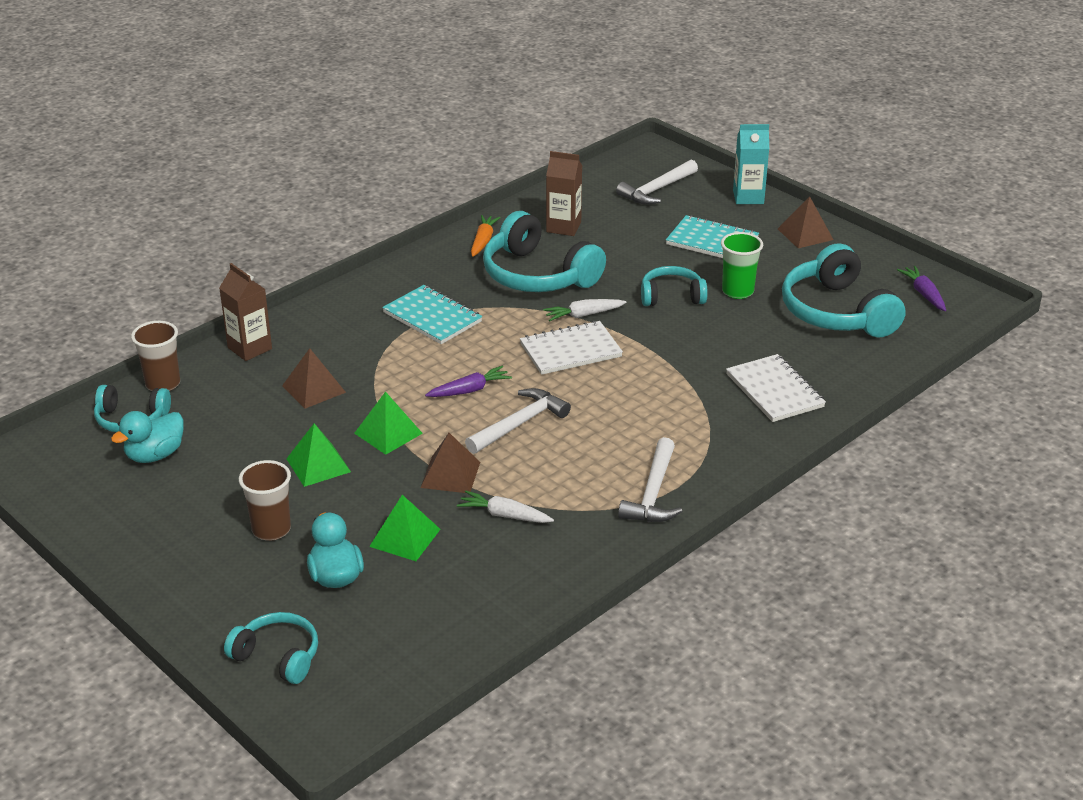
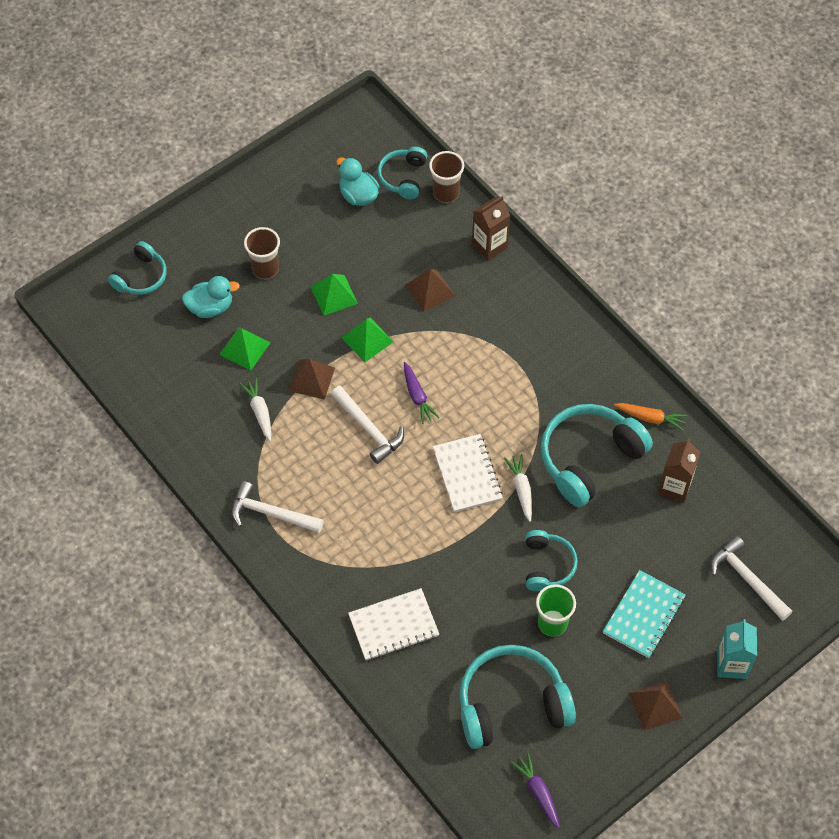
camera: 95 degrees right, 25 degrees up
(432, 317) = (525, 373): turquoise notebook -> none
(504, 515) = (259, 412): white carrot -> white carrot turned 45 degrees counterclockwise
(923, 294) = (538, 792): purple carrot -> purple carrot turned 105 degrees counterclockwise

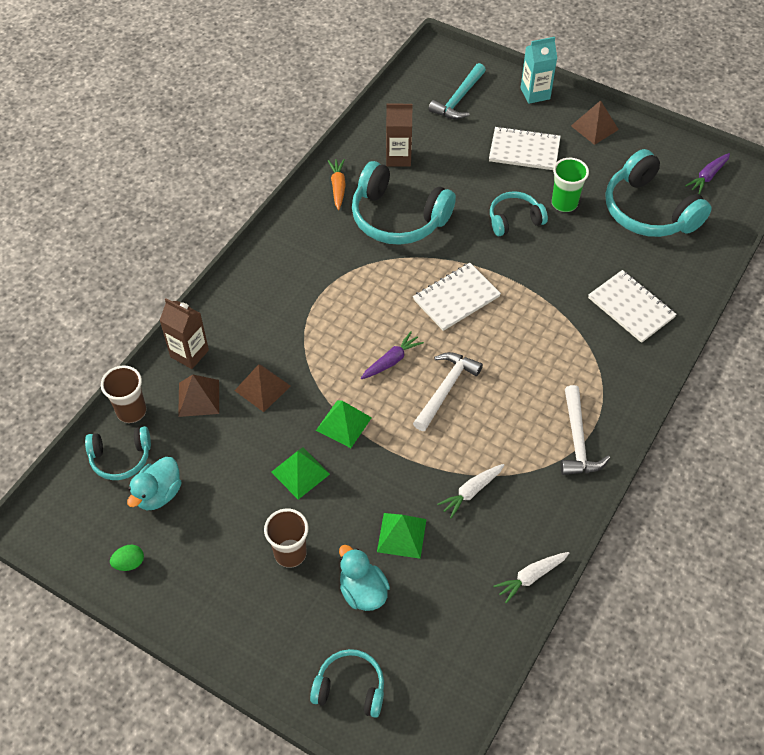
camera: 110 degrees left, 5 degrees down
(306, 165) = (129, 563): none -> green egg
(311, 379) = (411, 458): brown pyramid -> brown pyramid (199, 398)
(521, 489) = (452, 256): white carrot -> white carrot (531, 577)
(643, 615) = (524, 150): turquoise notebook -> white notebook
(747, 579) = (458, 99): white hammer -> turquoise hammer

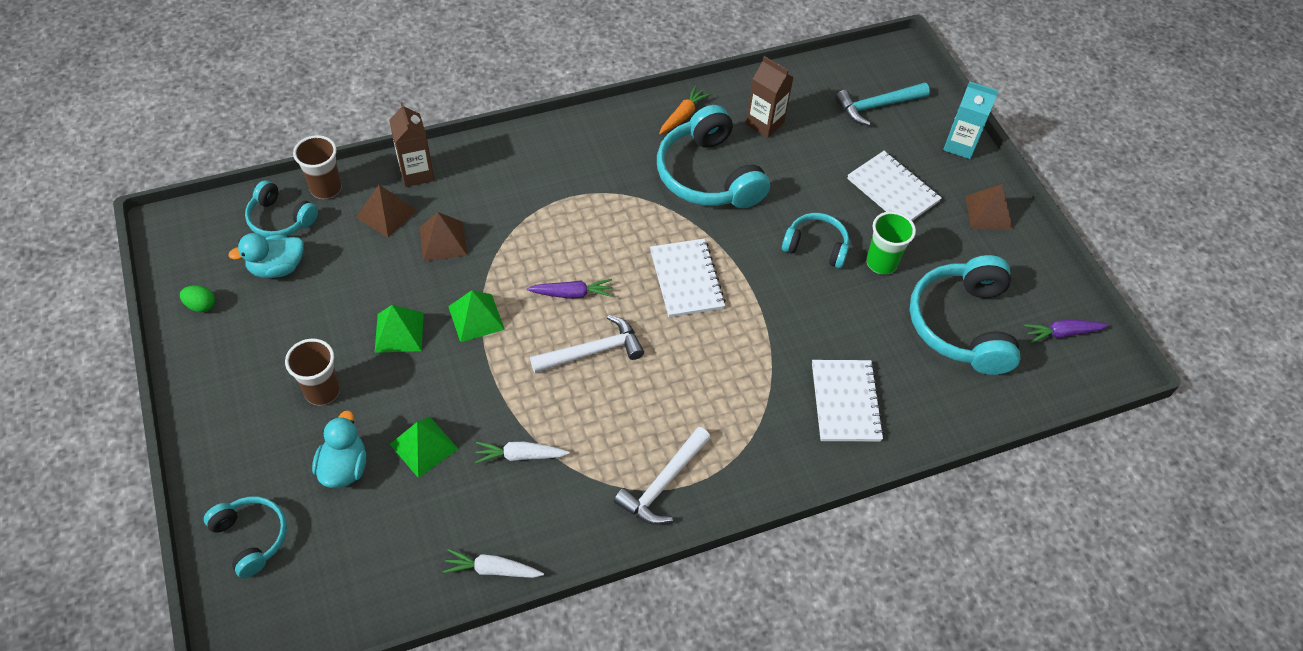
camera: 35 degrees right, 0 degrees up
(456, 298) = (686, 279): white notebook -> white notebook turned 75 degrees clockwise

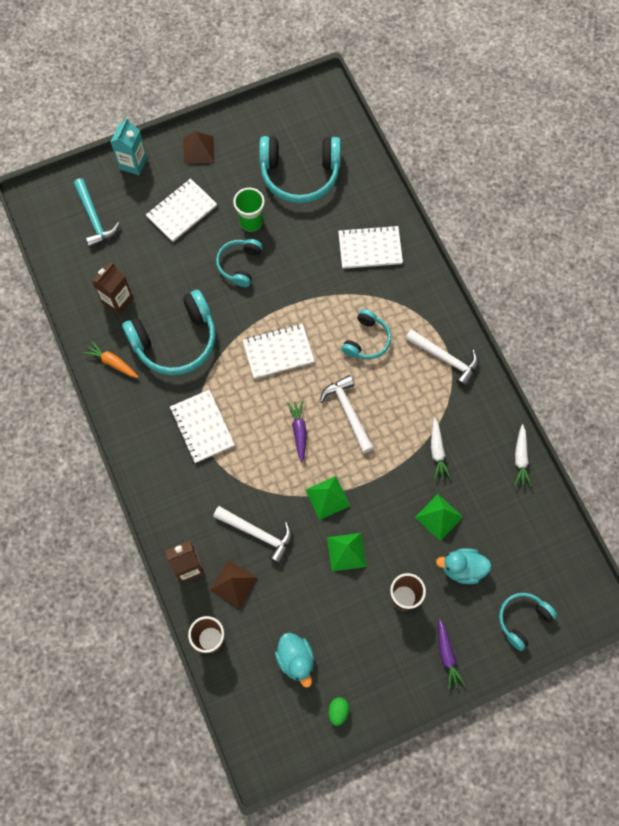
camera: 90 degrees left, 15 degrees up
(280, 219) = (246, 669): turquoise headphones -> turquoise headphones (366, 340)
(443, 241) = (258, 534): brown pyramid -> white hammer
(590, 195) = (202, 427): none -> white notebook
(1062, 333) = (300, 115): purple carrot -> purple carrot (447, 655)

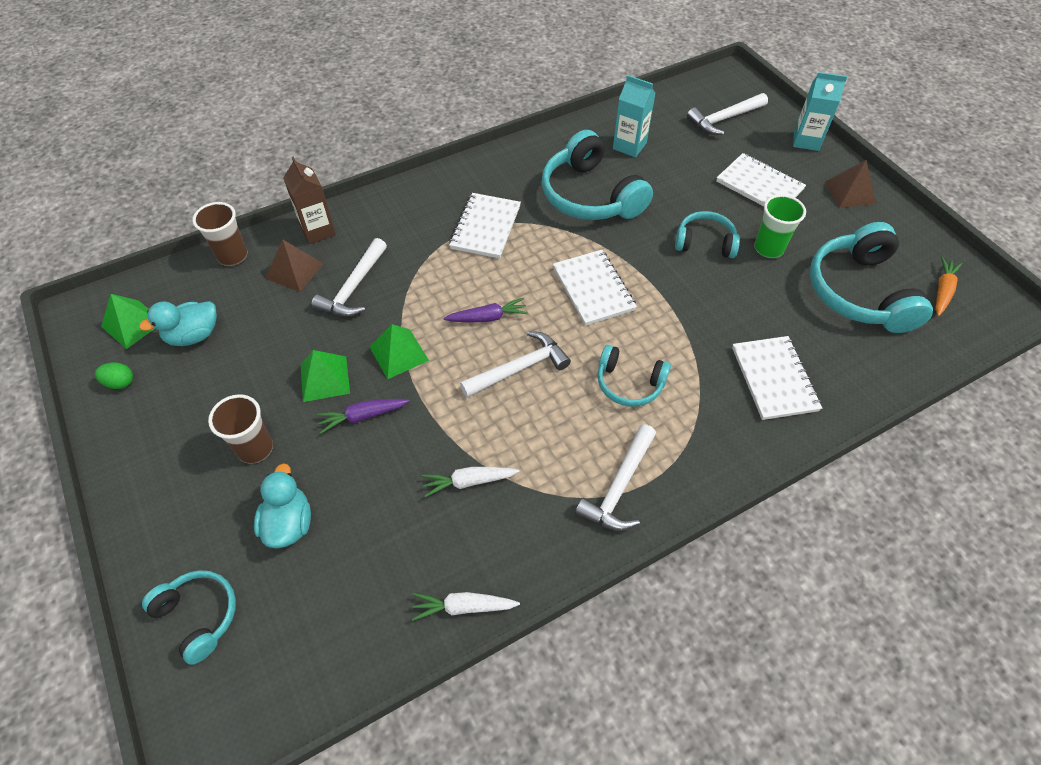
camera: 85 degrees right, 15 degrees down
(94, 218) = (724, 119): turquoise hammer -> white hammer
(112, 362) = (554, 149): orange carrot -> orange carrot (942, 291)
(117, 300) = (629, 146): brown carton -> turquoise carton
(202, 427) = (485, 227): white notebook -> white notebook turned 45 degrees counterclockwise
(439, 517) = (368, 488): green pyramid -> green pyramid (132, 324)
(447, 655) = (165, 507): purple carrot -> purple carrot (363, 416)

